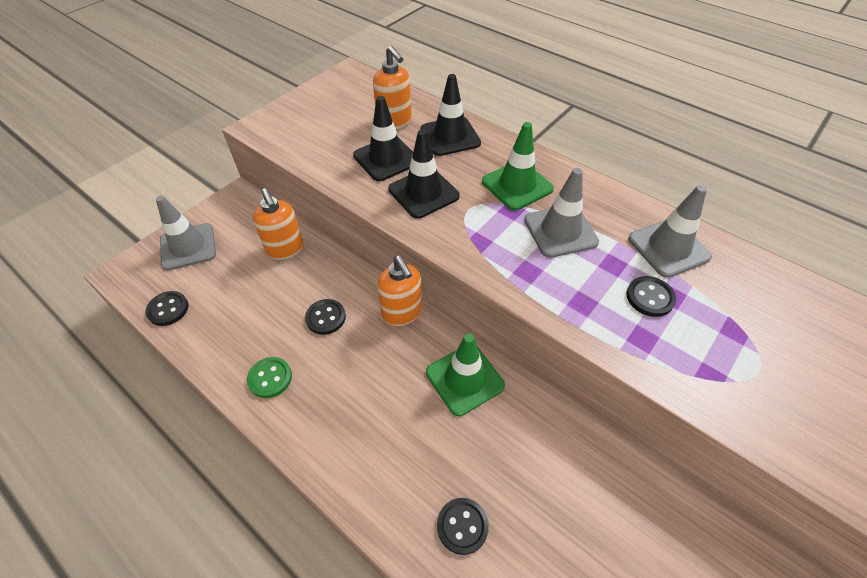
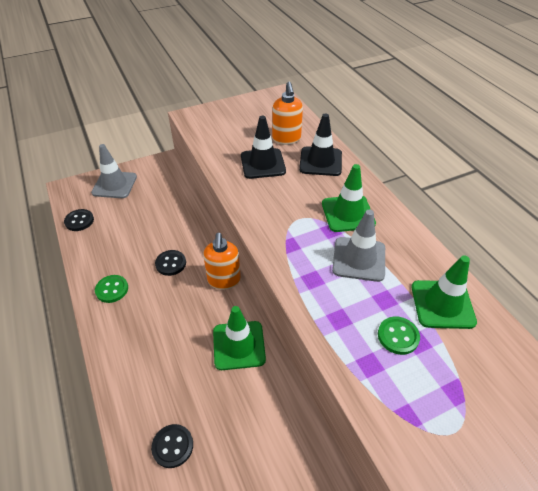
camera: 25 degrees right, 5 degrees down
(285, 249) = (173, 207): orange soap dispenser -> none
(423, 193) = (273, 196): black traffic cone -> none
(650, 297) = (398, 336): black button -> green button
(668, 248) = (442, 304): grey traffic cone -> green traffic cone

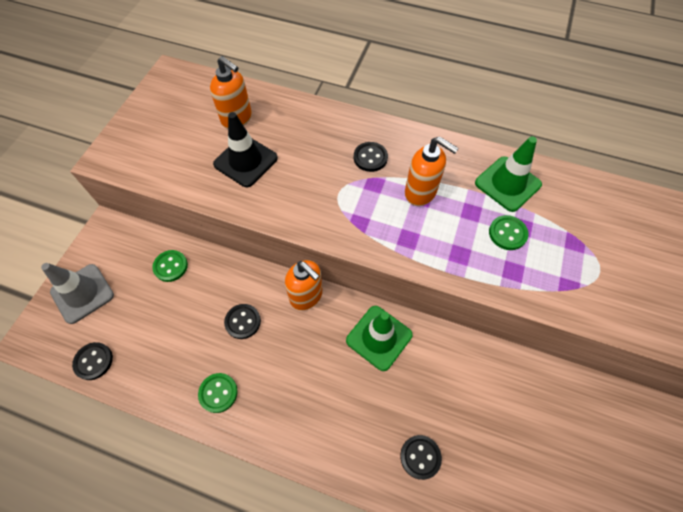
camera: 45 degrees left, 15 degrees up
(170, 204) = (170, 266): none -> green button
(320, 161) = (294, 122): black traffic cone -> none
(348, 213) = (370, 158): green traffic cone -> black button
(359, 259) = (420, 193): grey traffic cone -> orange soap dispenser

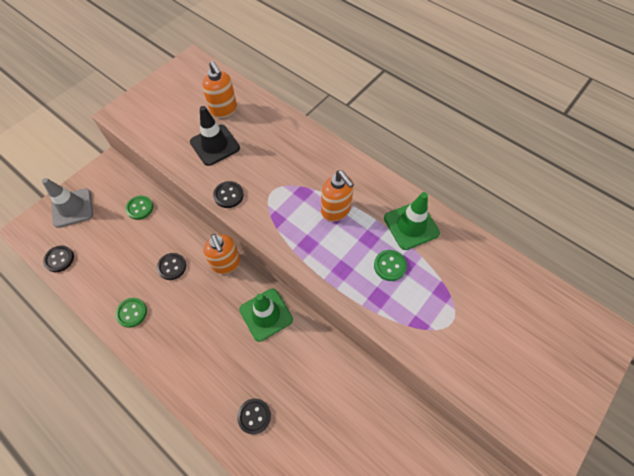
camera: 20 degrees right, 0 degrees up
(370, 158) = (310, 170): black button -> black button (228, 195)

